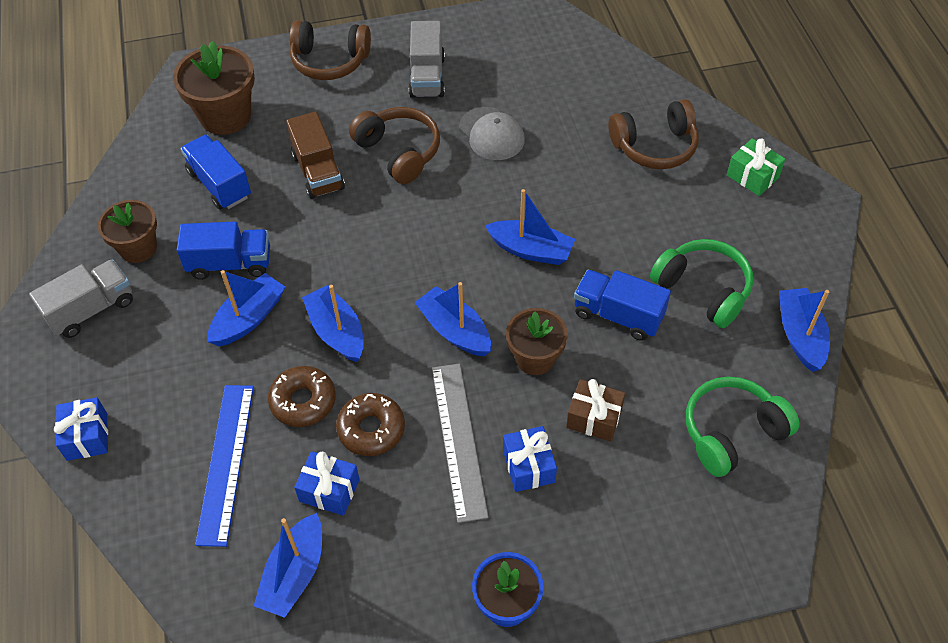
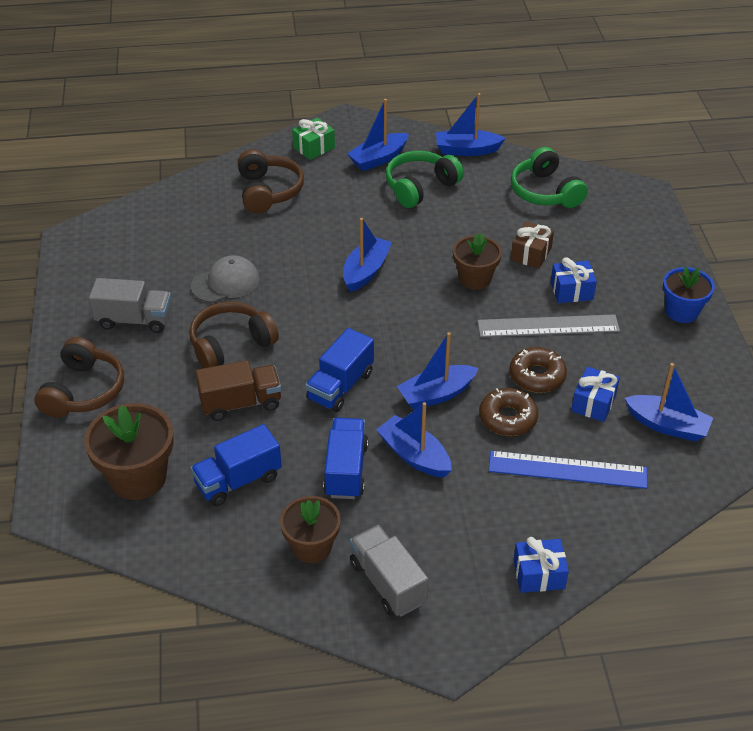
camera: 85 degrees left, 10 degrees down
(455, 330) = (443, 321): blue boat -> blue boat (378, 159)
(618, 315) = (439, 231): blue truck -> blue truck (340, 386)

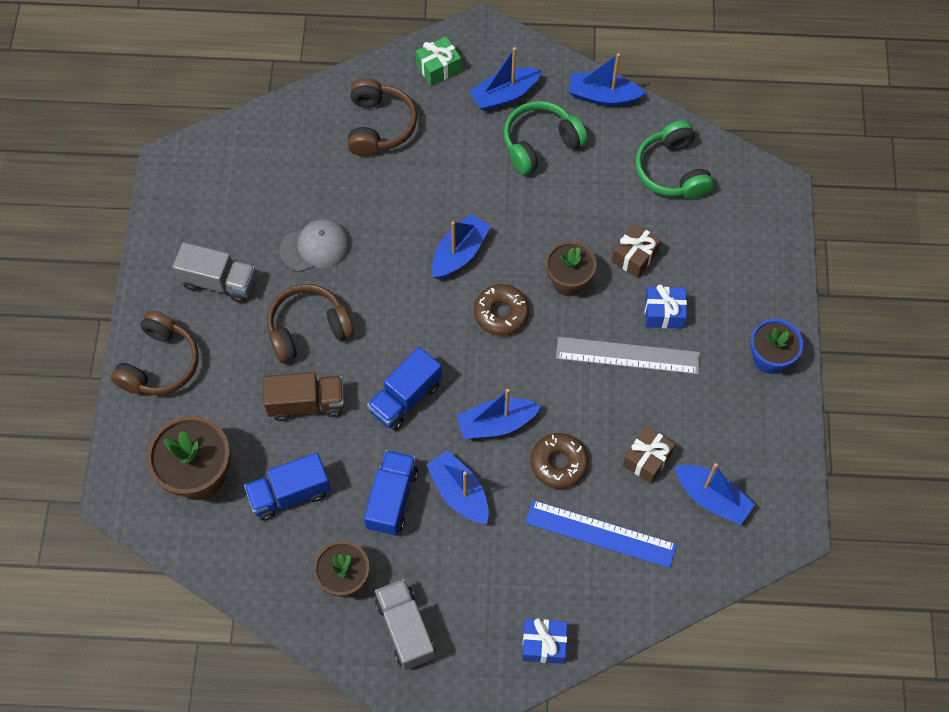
camera: 10 degrees right, 20 degrees up
(537, 376) = (600, 417): brown donut -> brown donut (501, 313)
(593, 403) = (647, 459): blue gift -> brown gift

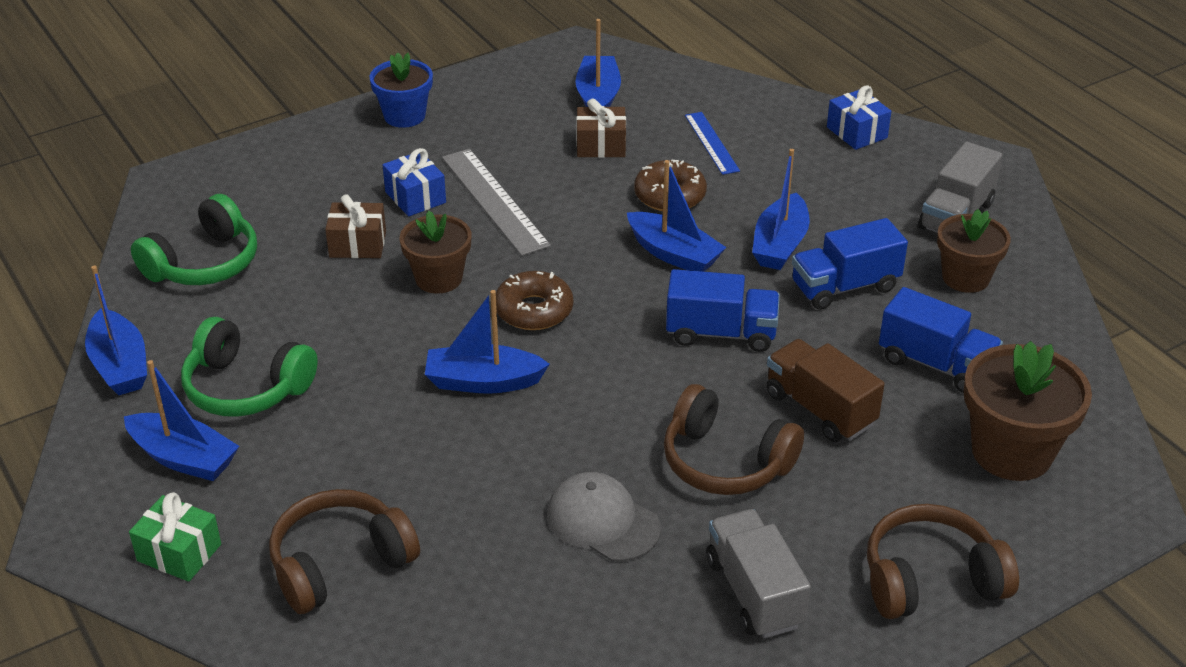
camera: 125 degrees left, 25 degrees down
(600, 534) = (711, 143): blue ruler -> blue ruler, size x0.61

